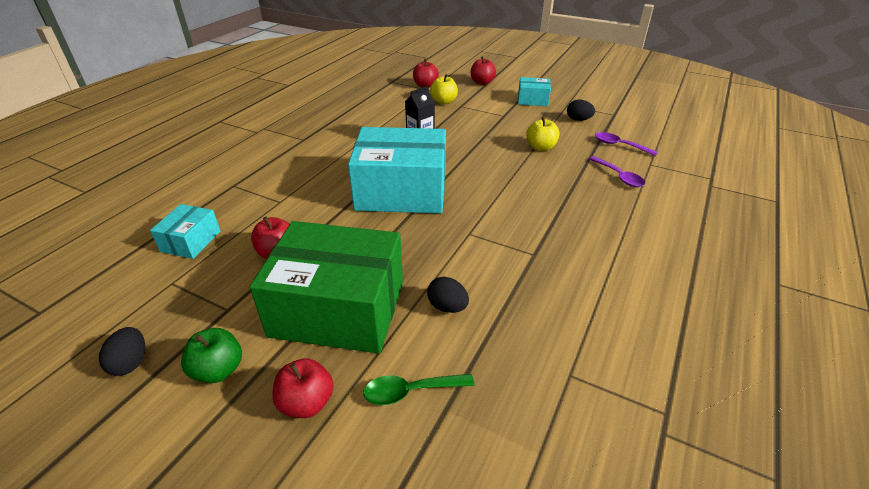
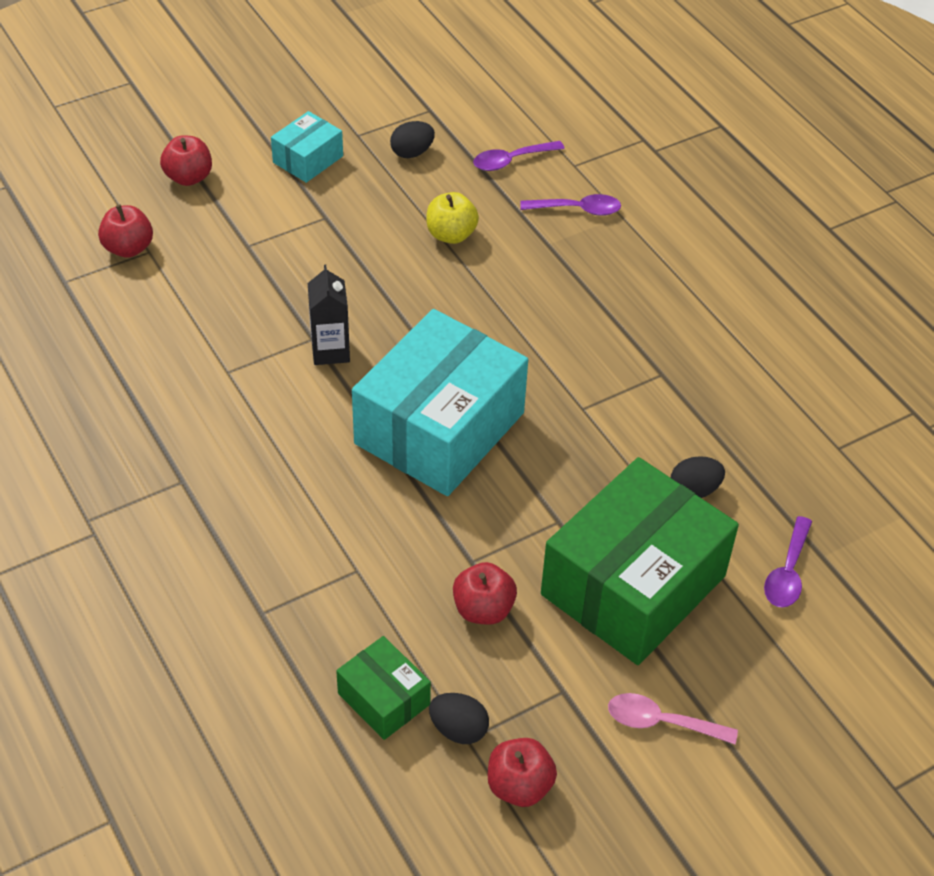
camera: 60 degrees left, 10 degrees up
(131, 363) = (597, 804): black egg -> black egg (458, 729)
(191, 241) = (383, 699): turquoise box -> green box
(218, 370) = (661, 722): green apple -> pink spoon
(307, 402) = (752, 659): red apple -> red apple (519, 786)
(410, 391) = (787, 572): green spoon -> purple spoon
(444, 101) = (213, 256): yellow apple -> none

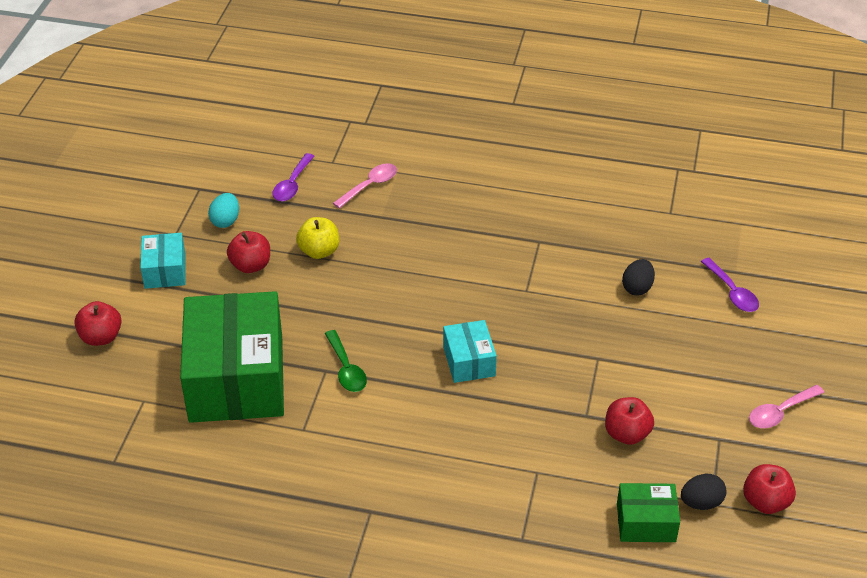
camera: 45 degrees left, 5 degrees down
(128, 248) = (126, 409): red apple -> red apple (251, 265)
(330, 351) = (346, 369): black carton -> green spoon
(412, 153) = (225, 221): black egg -> turquoise egg
(439, 428) = (469, 361): turquoise box -> turquoise box, size x0.47
(577, 209) = (370, 186): purple spoon -> pink spoon
(633, 585) = (676, 359): green box -> green box (236, 378)

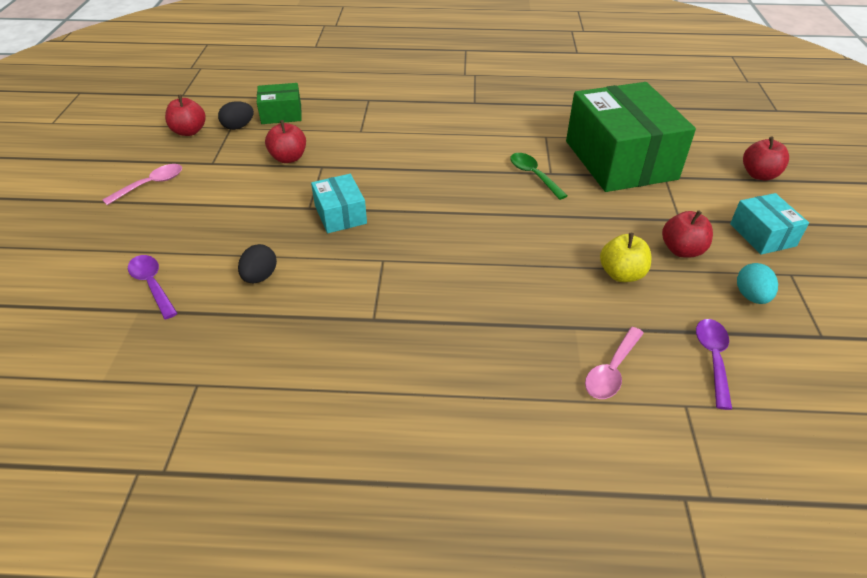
camera: 170 degrees right, 0 degrees up
(469, 361) = (428, 192): turquoise box -> turquoise box (340, 214)

